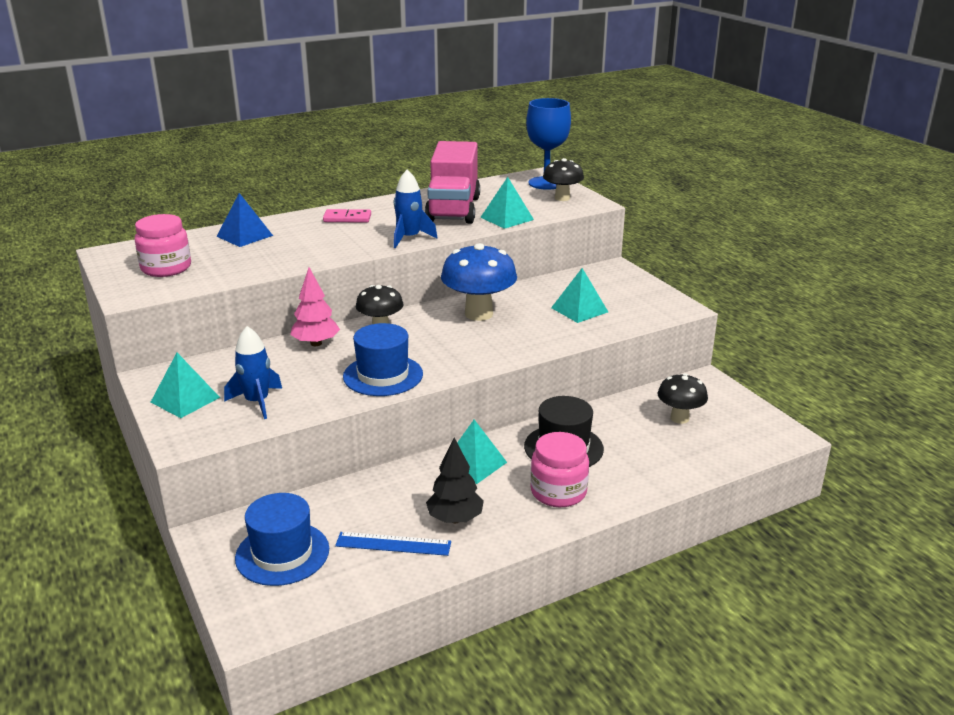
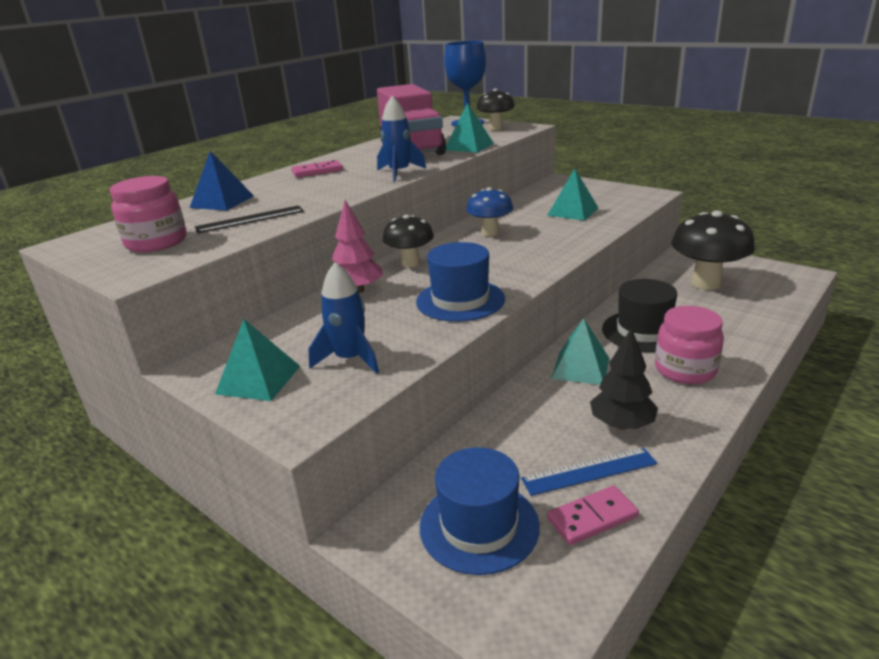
camera: 20 degrees left, 0 degrees up
(247, 262) = (250, 219): none -> black ruler
(362, 574) = (592, 517): none -> pink domino
(479, 314) = (490, 233): blue mushroom -> blue mushroom, size x0.61
(679, 418) = (706, 283): black mushroom -> black mushroom, size x1.63

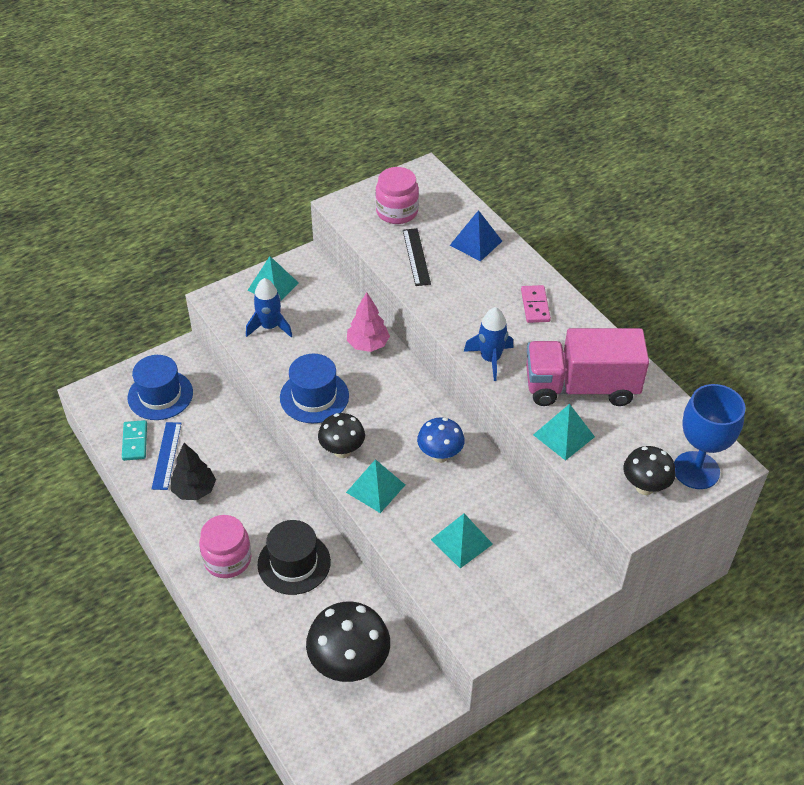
camera: 105 degrees right, 20 degrees up
(410, 263) = (401, 384): black mushroom -> black mushroom (342, 451)
(580, 367) = (268, 497): turquoise pyramid -> turquoise pyramid (376, 488)
(592, 517) = (135, 442): pink domino -> turquoise domino

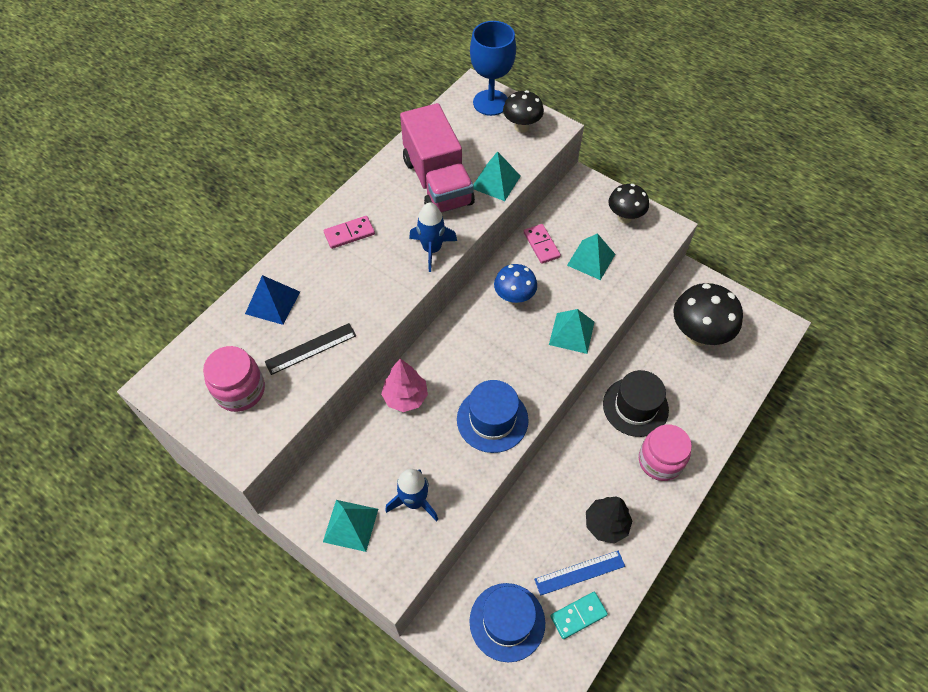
camera: 110 degrees left, 10 degrees up
(342, 451) = (545, 372): black mushroom -> black mushroom (624, 217)
(500, 503) = (541, 245): none -> pink domino

